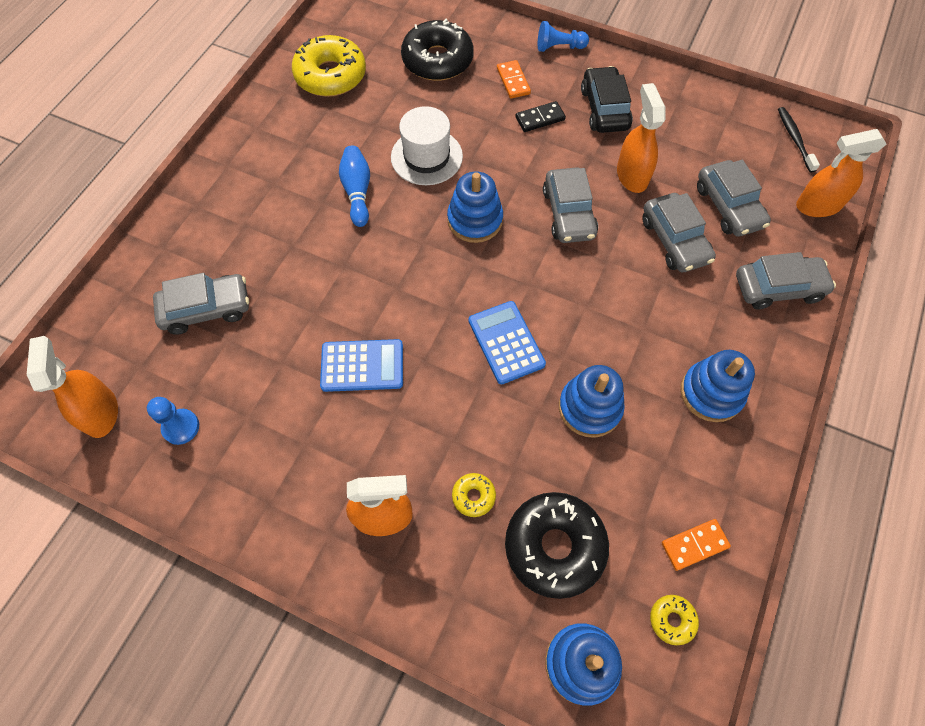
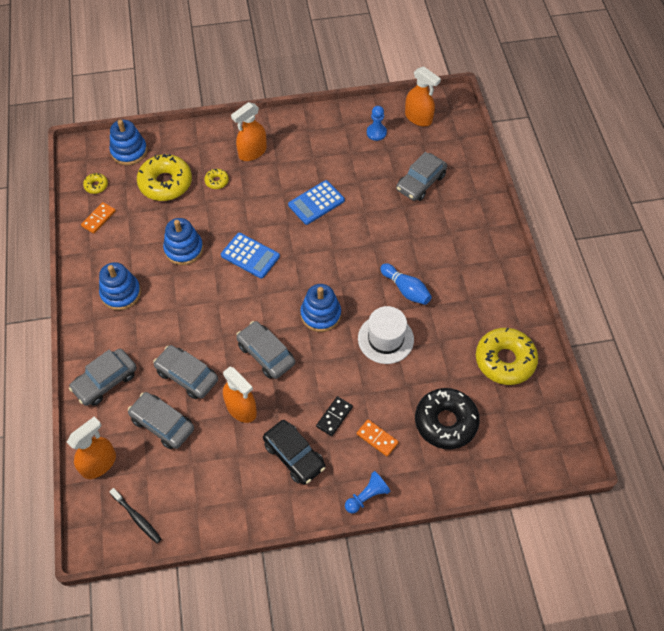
camera: 145 degrees right, 5 degrees down
(554, 546) = (165, 183): black donut -> yellow donut

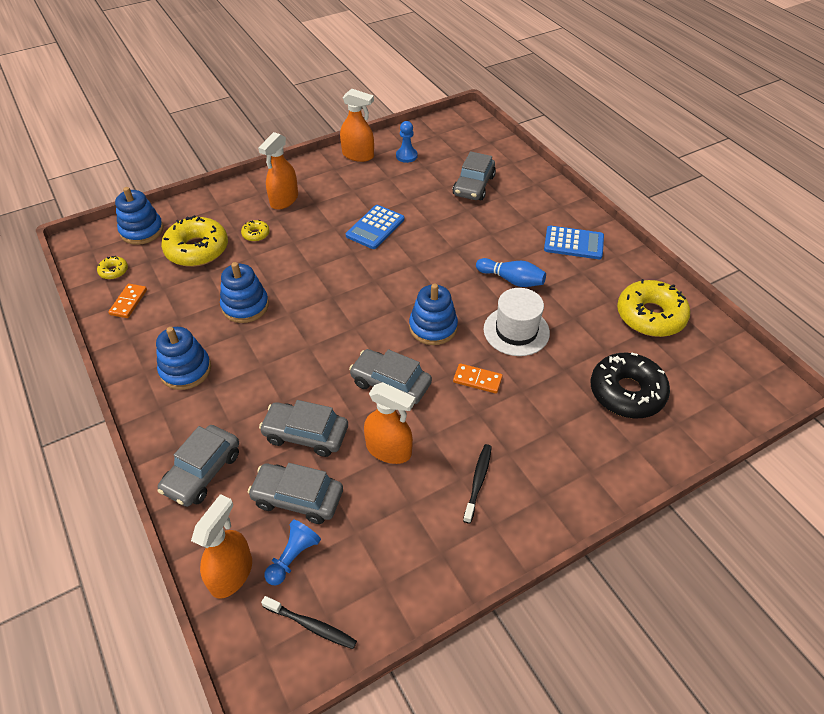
camera: 20 degrees left, 10 degrees down
(250, 256) = (326, 293): blue calculator -> blue calculator (573, 243)
(294, 455) = (478, 481): black car -> black toothbrush
(334, 417) = (502, 425): black domino -> none
(367, 496) = (586, 498): blue pawn -> blue pawn (293, 557)
(377, 438) = (563, 432): orange domino -> orange domino (477, 380)
(418, 118) = (442, 136): orange spray bottle -> orange spray bottle (358, 155)

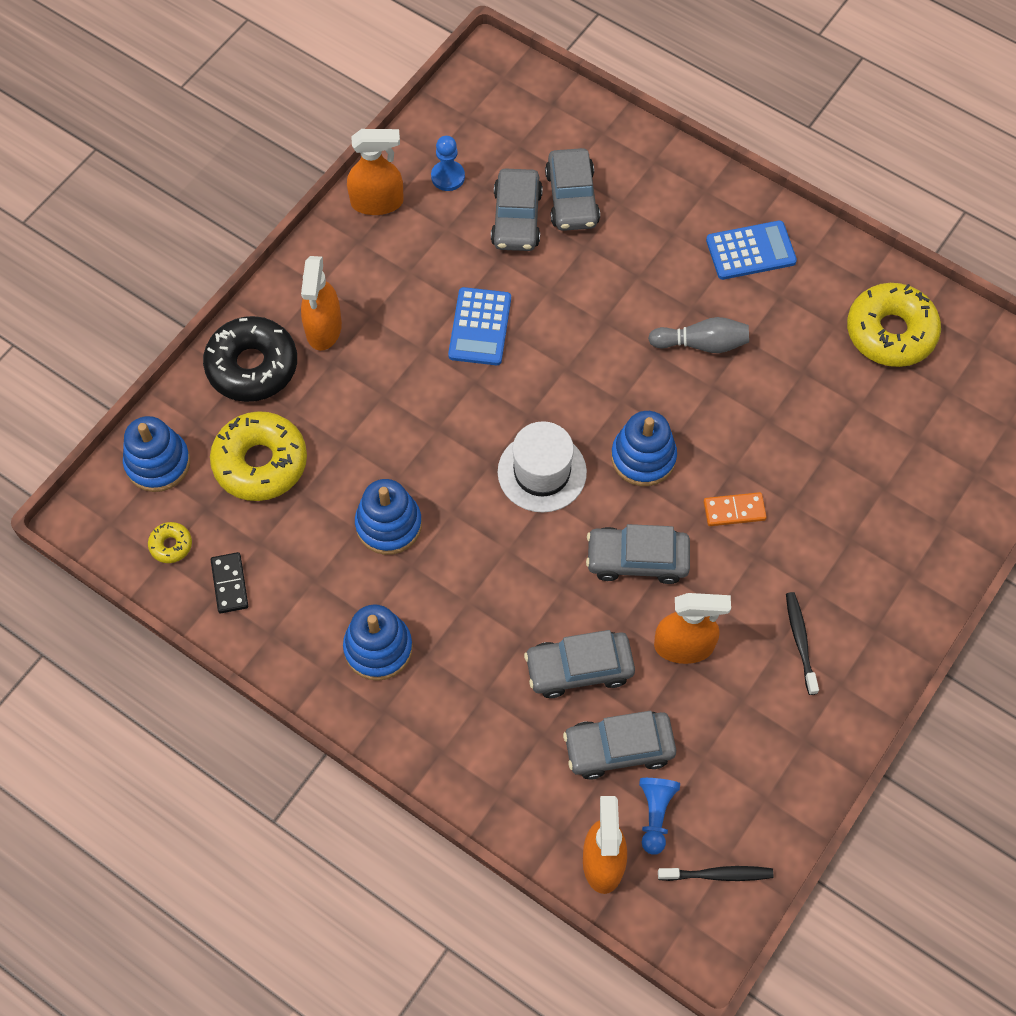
camera: 25 degrees left, 15 degrees up
(128, 302) = (229, 584): orange domino -> black domino
(202, 472) = (492, 766): grey car -> grey car (516, 218)
(256, 234) = (324, 404): yellow donut -> none
(511, 280) = (702, 344): blue bowling pin -> grey bowling pin
(516, 331) = (745, 421): white hat -> white hat (542, 472)
(626, 392) = (907, 456): black donut -> black donut (252, 366)

